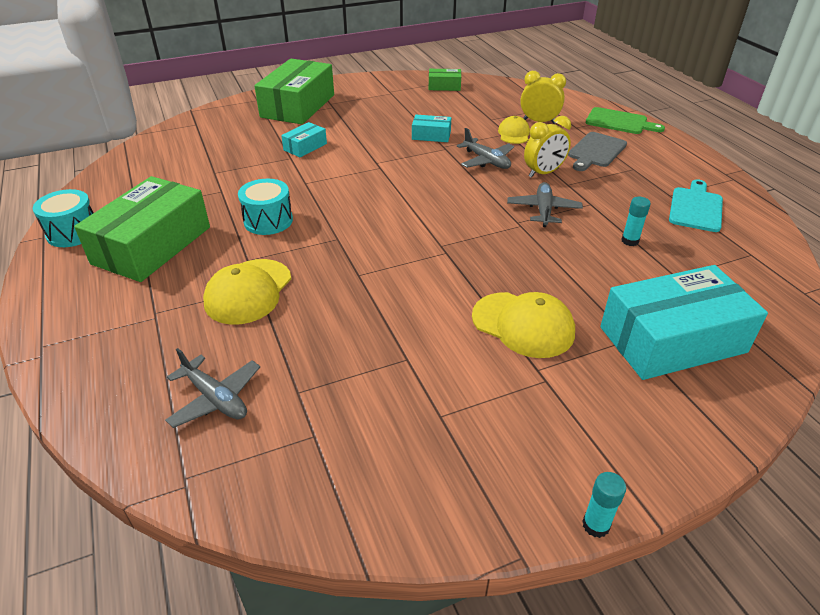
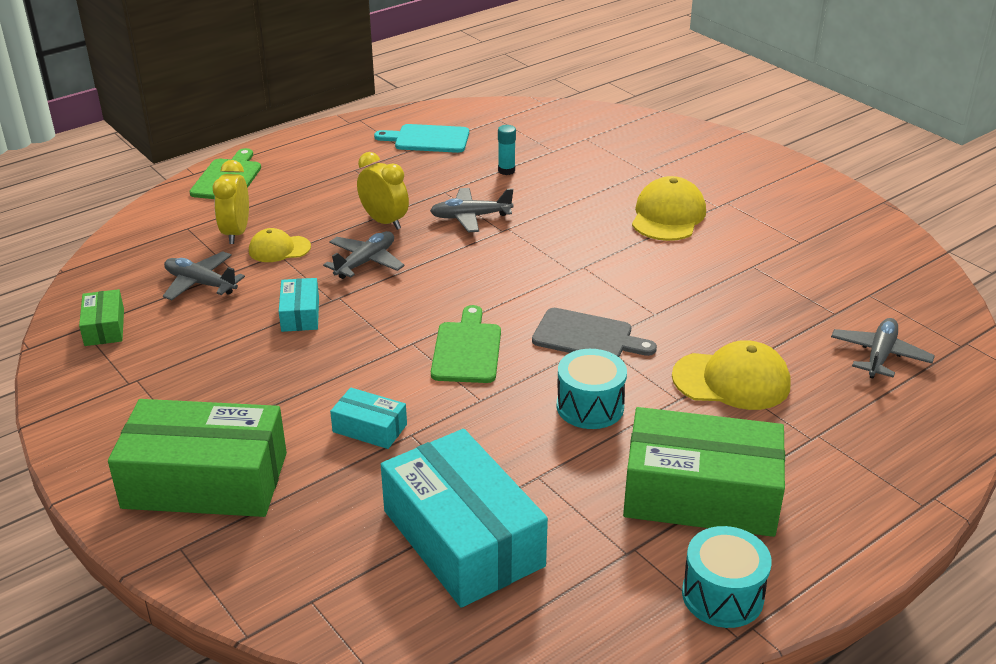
camera: 105 degrees left, 5 degrees down
(360, 185) = (467, 350): none -> green cutting board
(479, 110) = (201, 283): none -> grey plane
(595, 525) = (838, 180): turquoise glue stick -> none
(596, 151) = (317, 191): grey cutting board -> grey cutting board (587, 337)
(672, 339) = (640, 154): turquoise box -> turquoise box (462, 538)

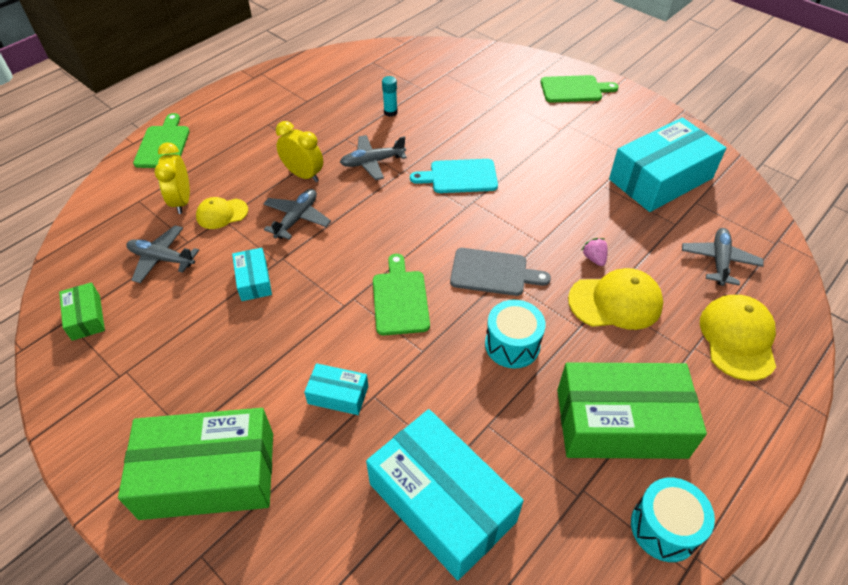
camera: 10 degrees left, 15 degrees up
(428, 139) = (321, 87): turquoise cutting board -> turquoise cutting board (460, 176)
(668, 216) = (526, 143): yellow cap -> yellow cap (737, 338)
(718, 336) = (594, 258): none -> pink strawberry
(746, 167) = (574, 89): none -> green cutting board
(830, 267) = (660, 178): none -> turquoise box

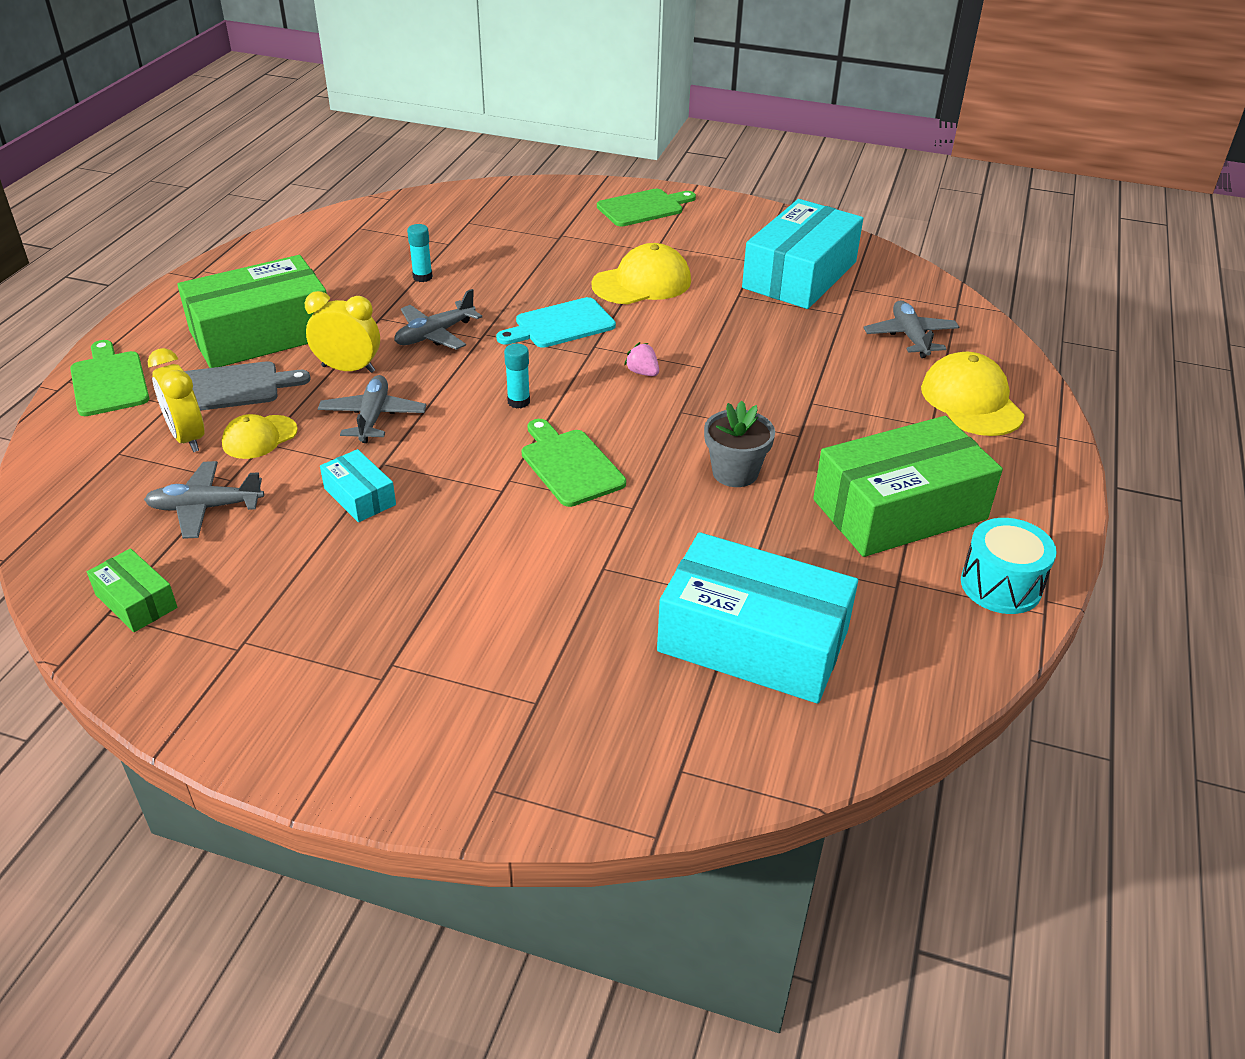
camera: 25 degrees left, 10 degrees down
(208, 474) = (444, 709): green box -> green box (261, 334)
(338, 395) = (557, 579): turquoise box -> none
(395, 234) = (518, 402): none -> turquoise glue stick
(493, 272) = (666, 410): grey cutting board -> grey cutting board (234, 387)
(512, 345) = (735, 472): turquoise drum -> grey flower pot
(594, 258) = (774, 367): pink strawberry -> pink strawberry (642, 372)
(615, 302) = (824, 402): yellow cap -> yellow cap (642, 283)

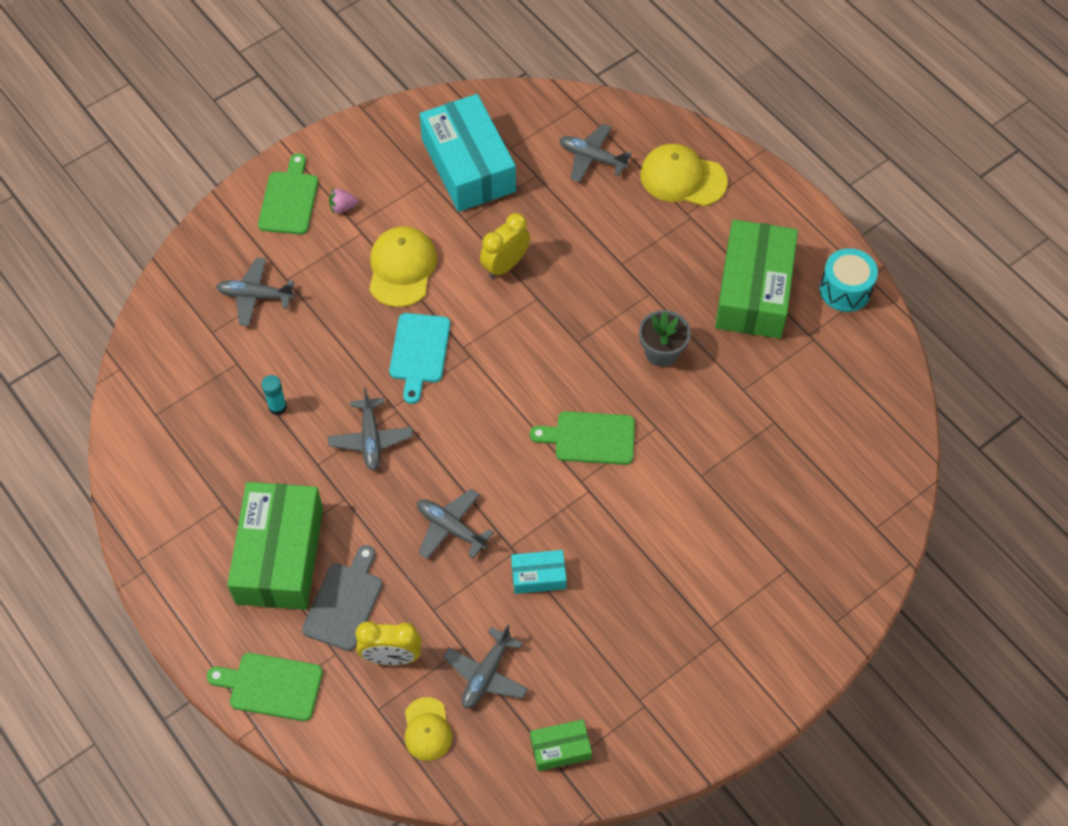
camera: 55 degrees left, 20 degrees up
(259, 437) = (424, 610): yellow cap -> yellow cap (427, 729)
(348, 369) = (375, 516): yellow clock -> yellow clock (505, 265)
(518, 402) = (497, 430): turquoise glue stick -> none
(527, 227) = (255, 296): none -> grey plane
(642, 372) = (517, 337): pink strawberry -> pink strawberry (342, 207)
(753, 641) = (809, 437): turquoise box -> none

